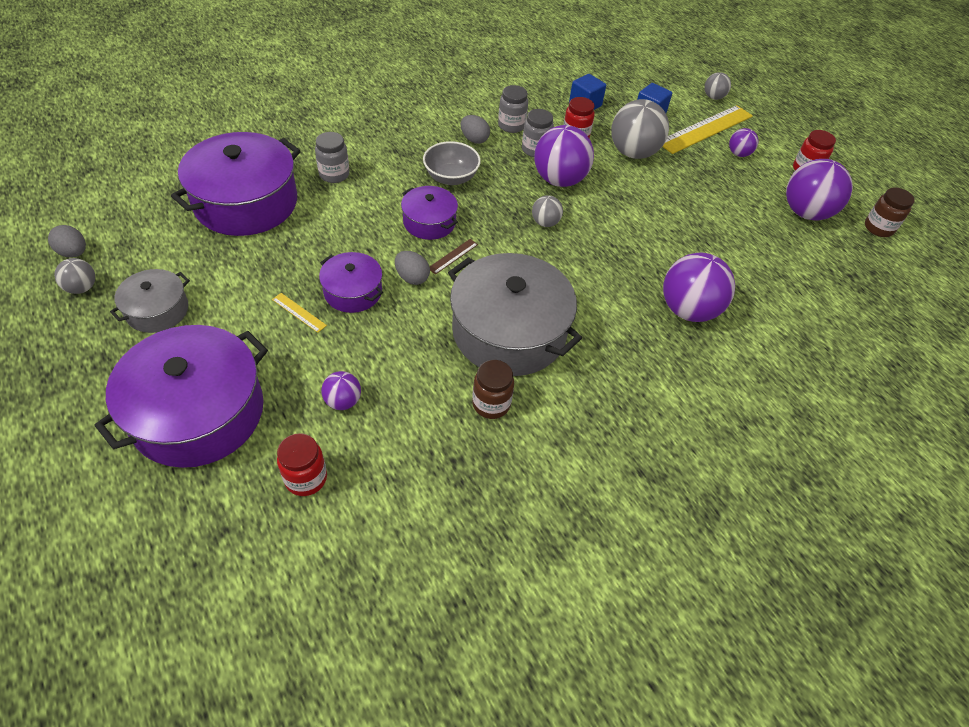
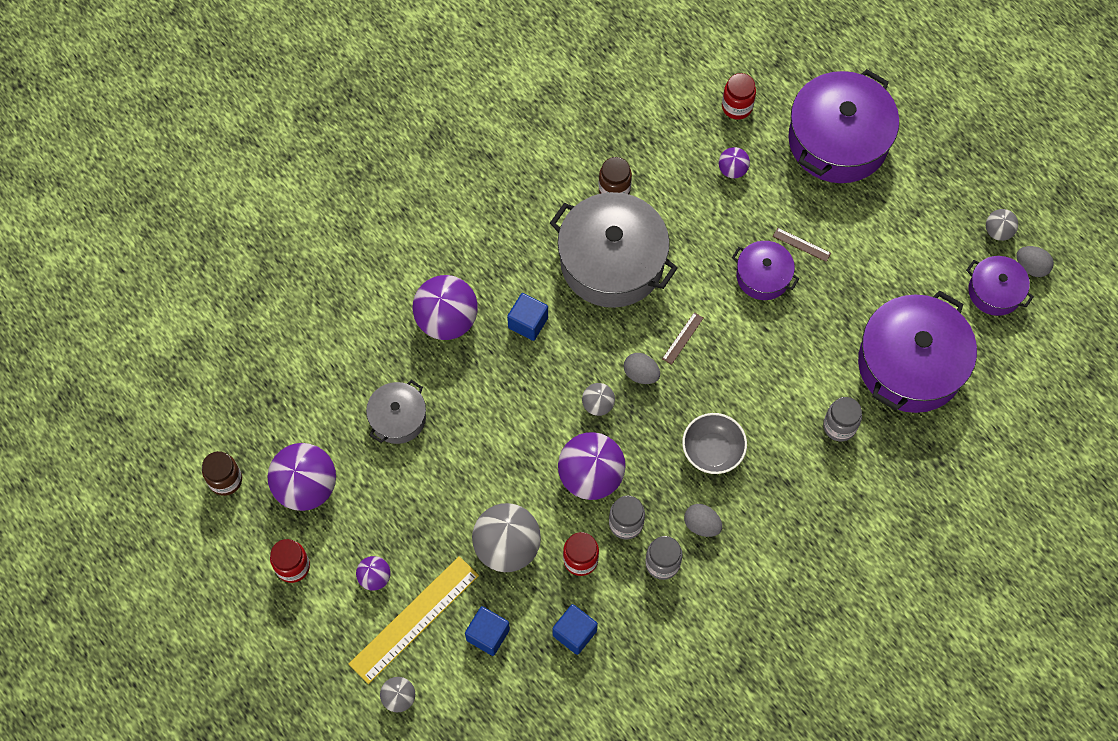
camera: 175 degrees right, 15 degrees up
(157, 310) = (921, 222): grey pot -> grey pot (398, 418)
(299, 312) = (801, 244): yellow ruler -> brown ruler
(412, 278) = (714, 303): grey egg -> grey egg (641, 374)
(429, 222) = (718, 379): purple pot -> purple pot (995, 291)
(605, 294) = (528, 323): none -> blue cube

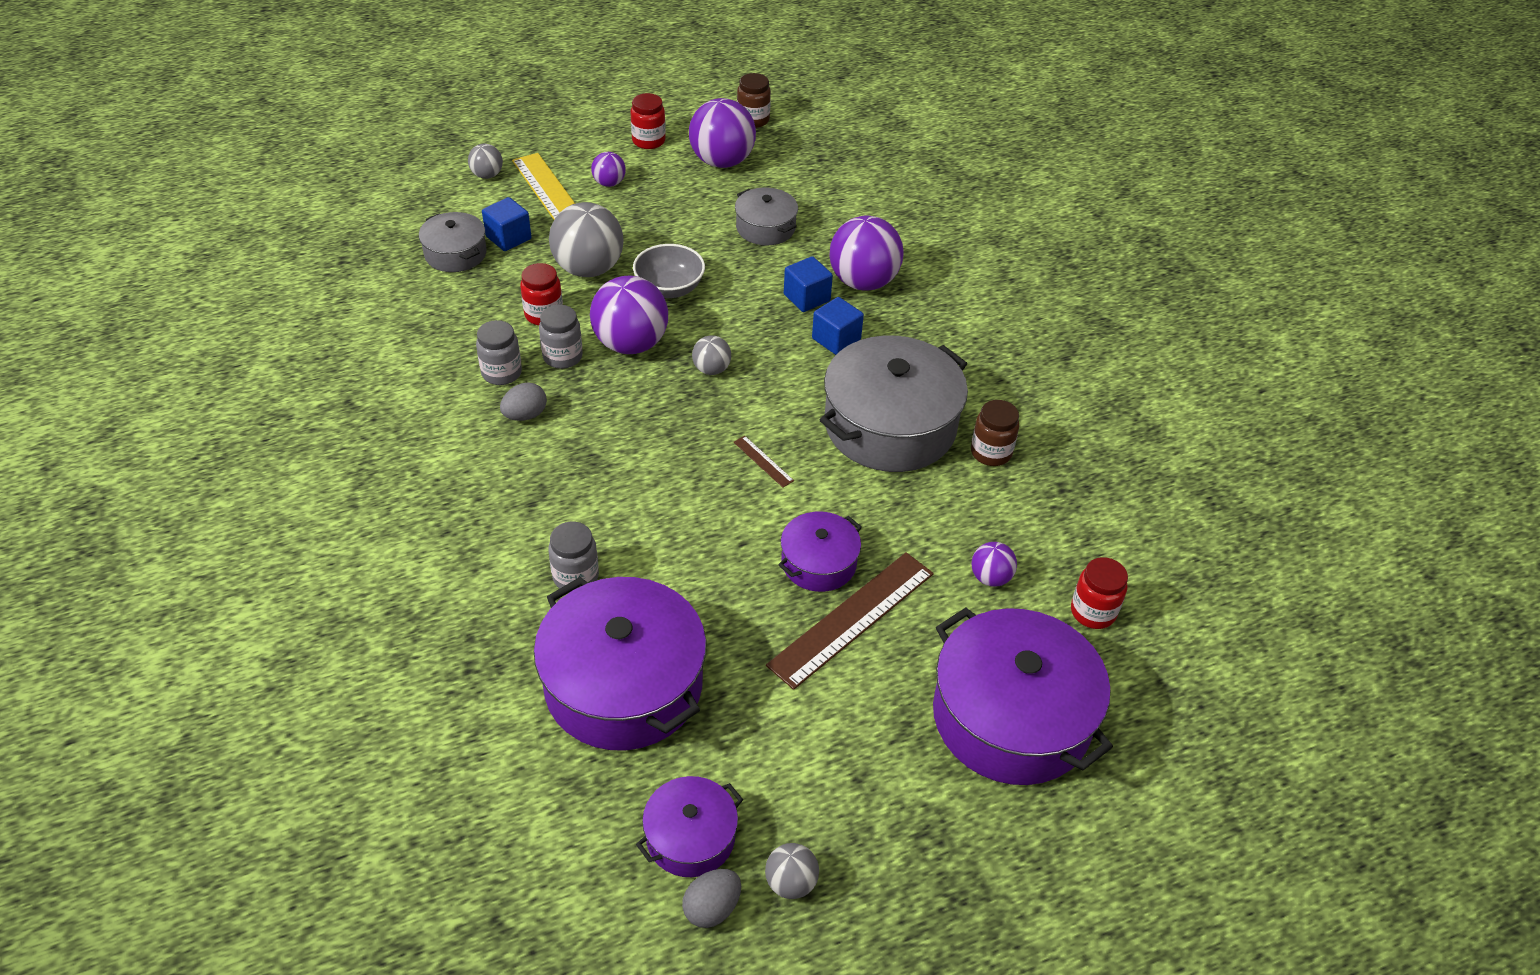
camera: 105 degrees right, 20 degrees down
(526, 671) = (455, 254): none -> grey pot
(574, 633) = (471, 293): blue cube -> blue cube (806, 298)
(641, 374) = (733, 413): grey egg -> none
(712, 451) = (607, 448): grey bowl -> grey bowl (669, 288)
(801, 244) = (852, 619): brown ruler -> brown ruler, size x2.38

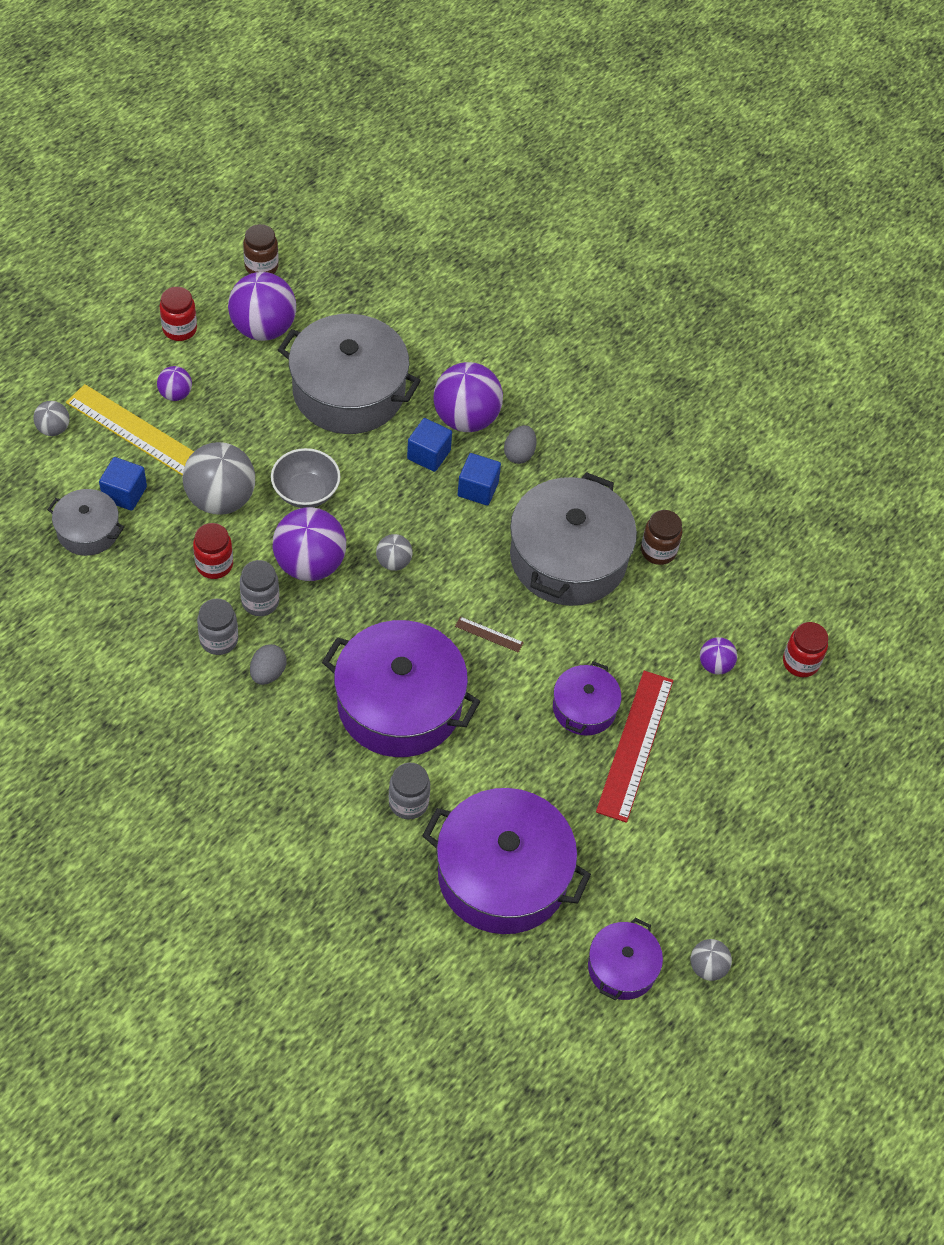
camera: 30 degrees left, 10 degrees up
(712, 908) = (666, 1010): grey egg -> grey egg (519, 454)
(765, 228) = (348, 391): grey pot -> grey pot, size x1.93
(852, 619) = (635, 745): brown ruler -> red ruler
(1011, 717) = (787, 774): purple pot -> purple pot (399, 704)

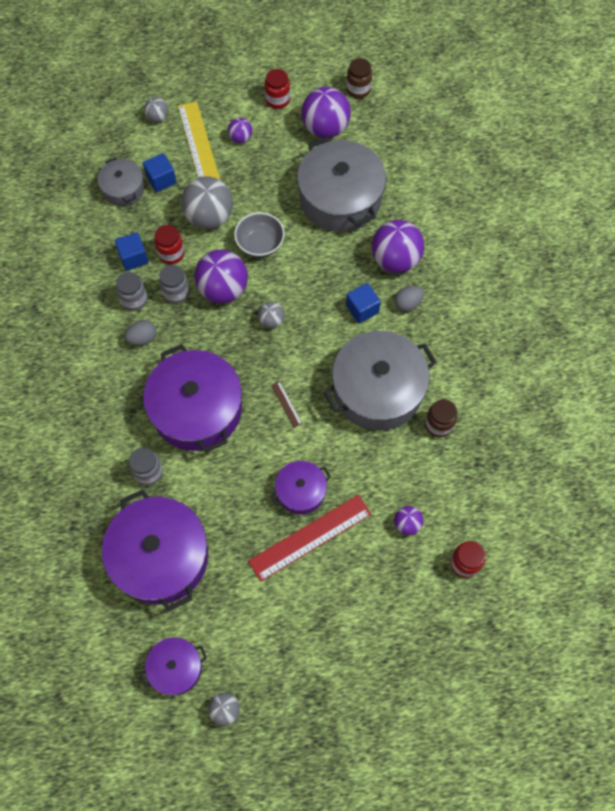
camera: 45 degrees right, 10 degrees up
(428, 455) = (352, 268): blue cube -> blue cube (133, 258)

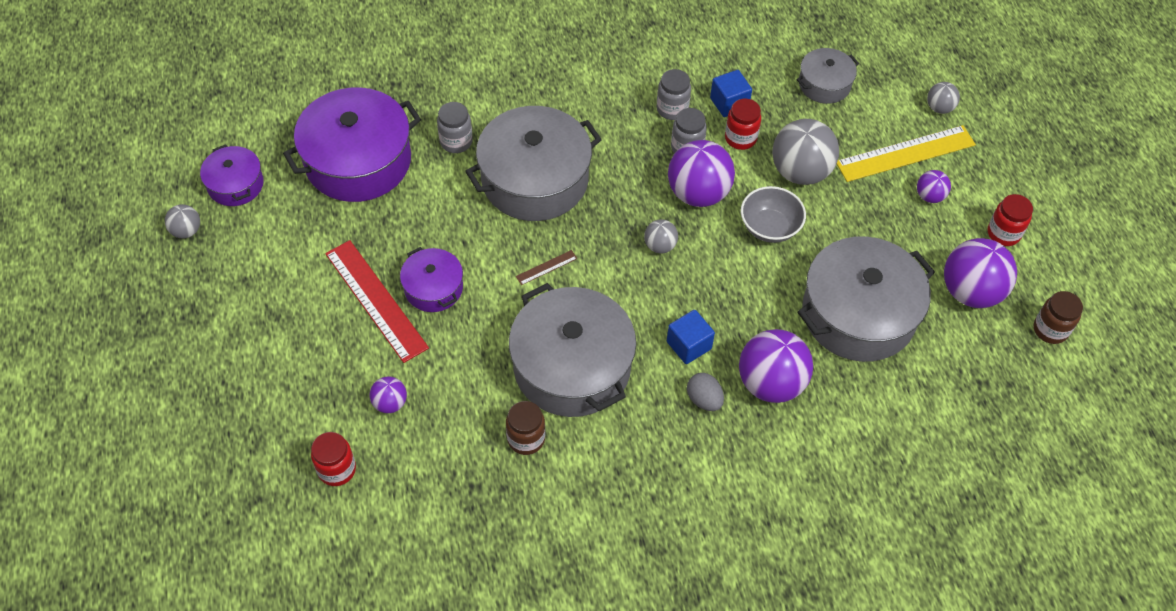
camera: 85 degrees right, 10 degrees down
(142, 338) = (622, 121): grey egg -> none
(161, 180) = (846, 119): blue cube -> none
(197, 409) = (535, 179): purple pot -> grey pot

